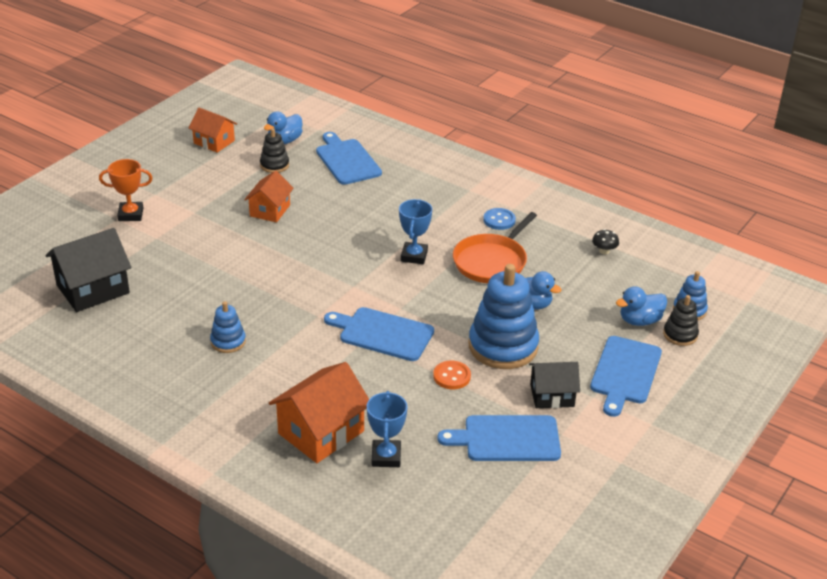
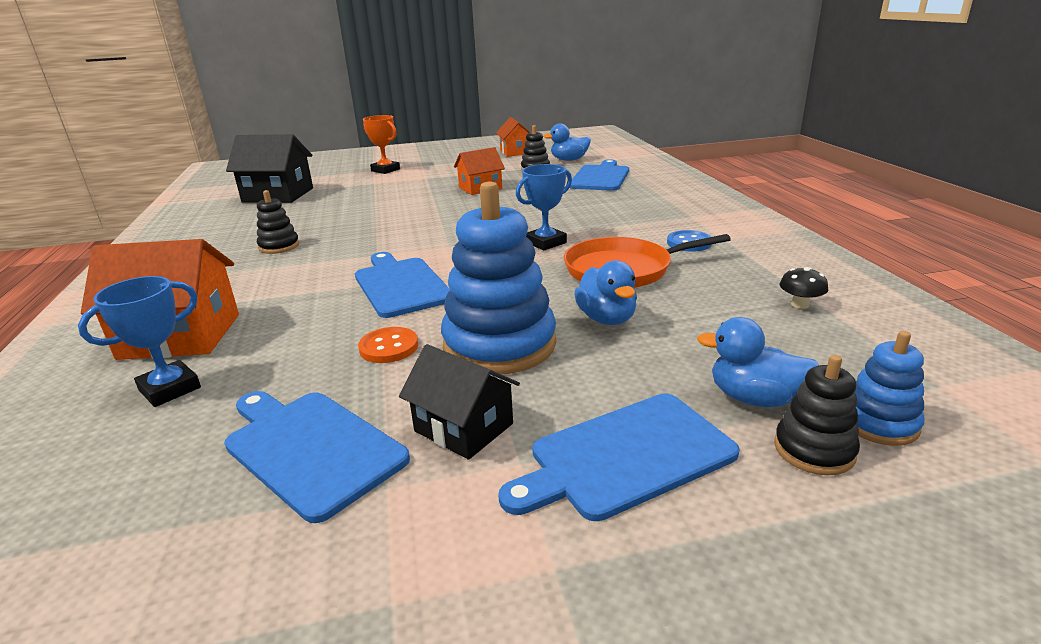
camera: 45 degrees right, 10 degrees down
(228, 341) = (279, 246): blue stacking toy -> black stacking toy

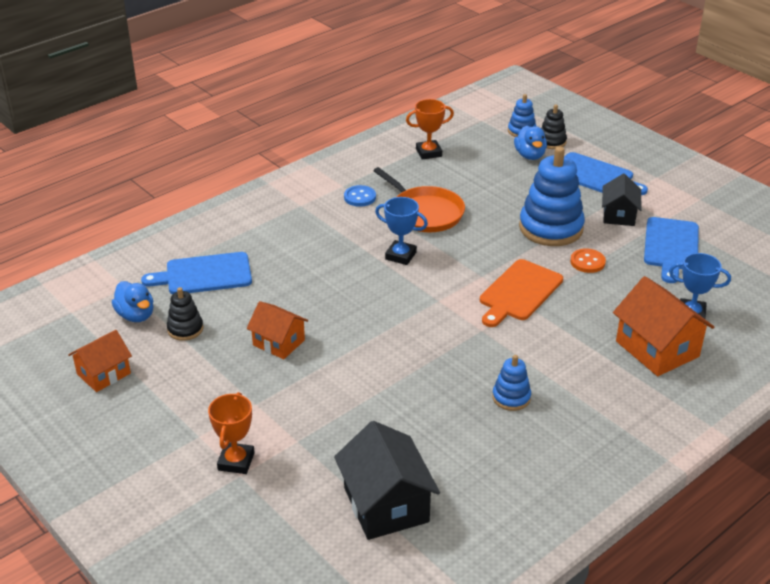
camera: 120 degrees left, 10 degrees up
(279, 246) = (511, 397): black stacking toy -> blue stacking toy
(400, 285) = (519, 292): blue cutting board -> orange cutting board
(606, 319) = (494, 203): blue duck -> none
(800, 304) = (428, 152): black mushroom -> orange trophy

